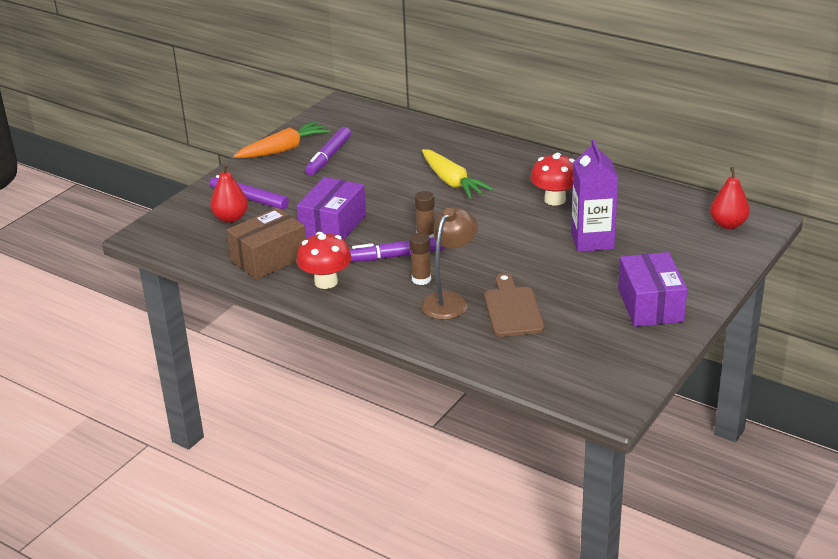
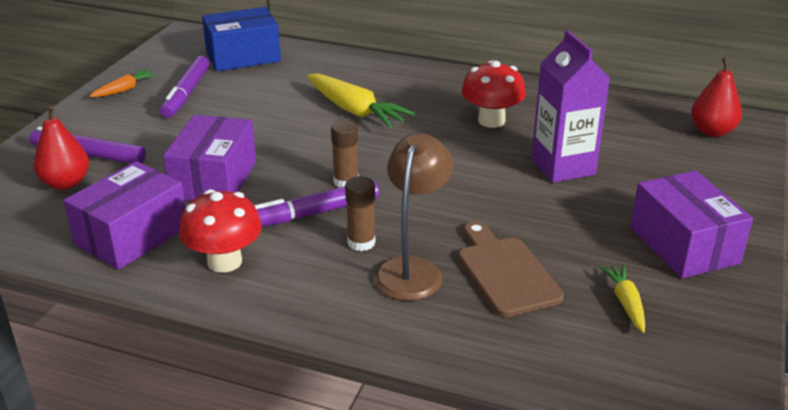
camera: 15 degrees left, 0 degrees up
(269, 258) = (132, 236): brown box -> purple box
(283, 149) = (124, 90): orange carrot -> orange carrot, size x0.55
(380, 128) = (243, 56): none -> blue box
(585, 337) = (626, 303): none -> yellow carrot

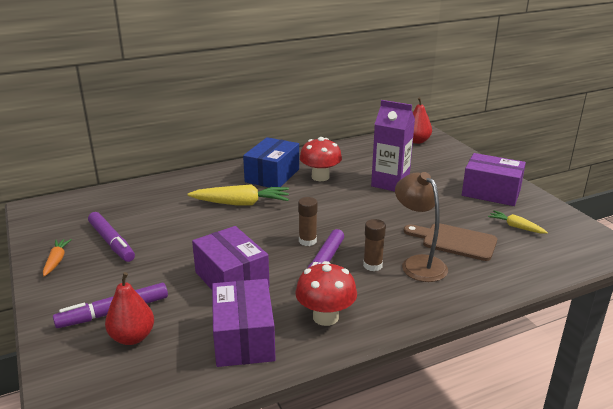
camera: 45 degrees left, 5 degrees down
(243, 56) = (108, 204): blue box -> blue box (272, 175)

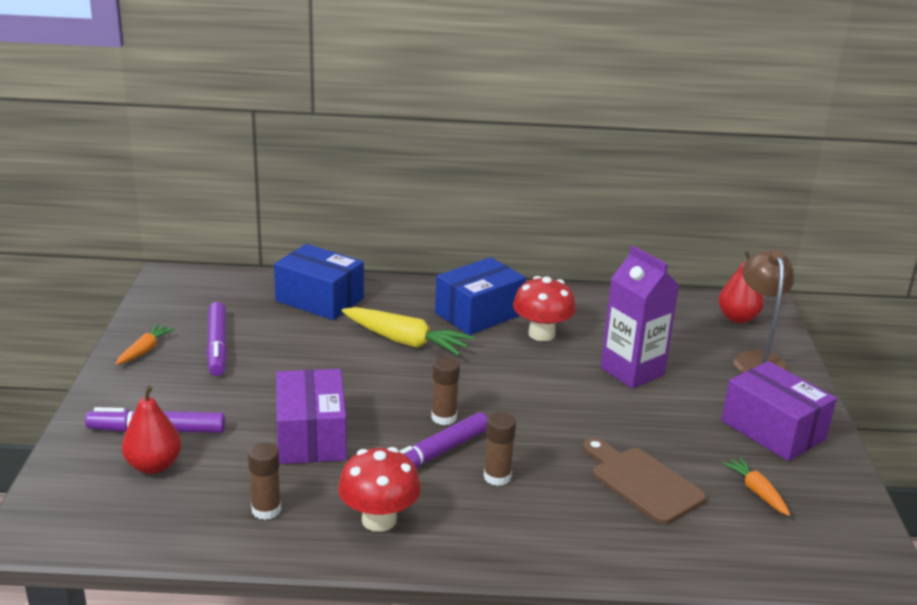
camera: 25 degrees right, 0 degrees up
(160, 194) = (319, 300): none -> blue box
(244, 338) = (266, 510): purple box -> brown glue stick
(418, 263) = (560, 495): brown lamp -> brown lamp (757, 359)
(516, 227) = (756, 492): yellow carrot -> orange carrot

